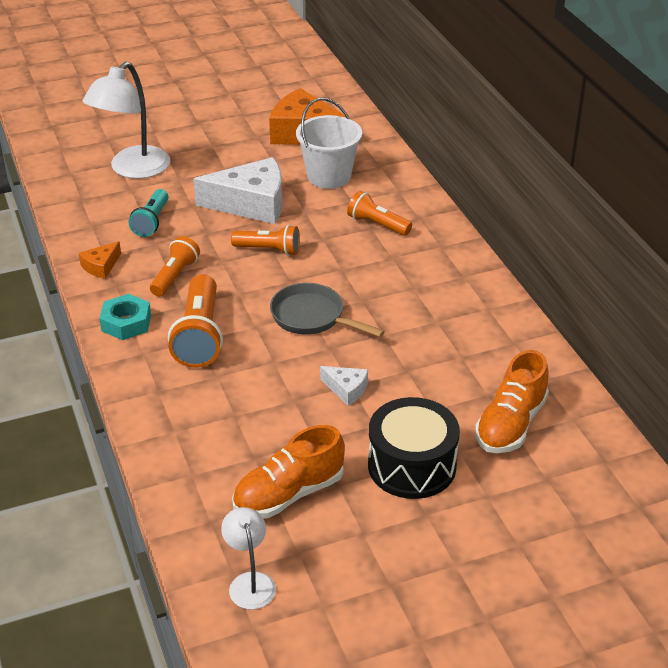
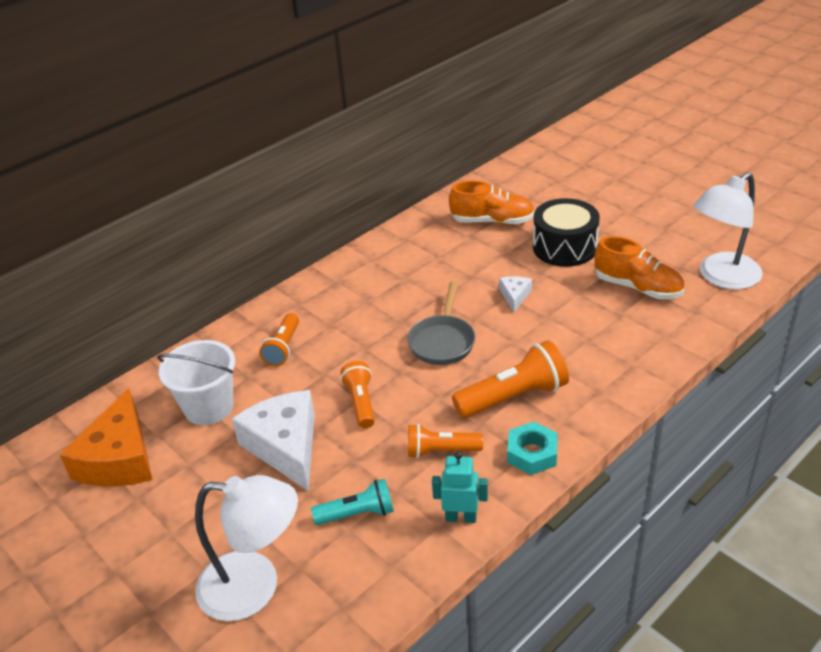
camera: 110 degrees left, 0 degrees up
(101, 266) = (461, 517): orange cheese -> turquoise robot
(250, 582) = (721, 277): white lamp -> white lamp, size x1.87

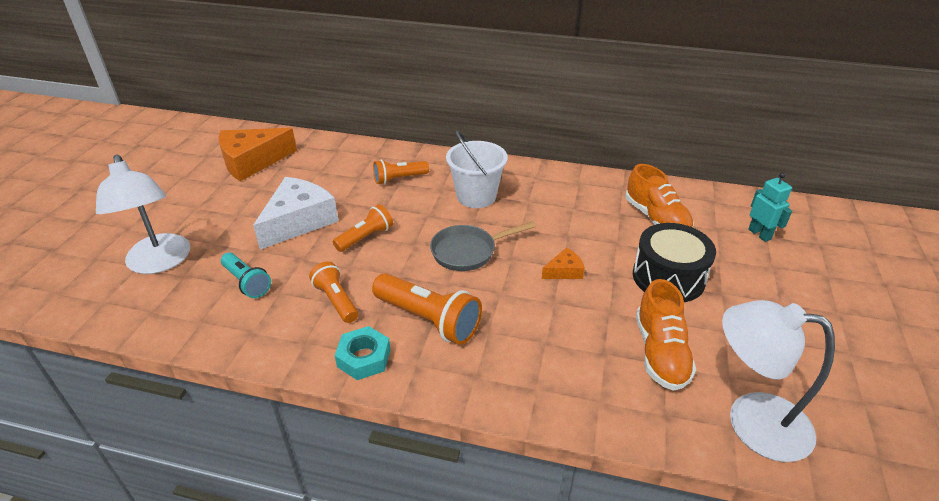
camera: 55 degrees right, 0 degrees up
(209, 407) = (318, 174): white bucket -> white bucket (476, 196)
(461, 517) = (266, 340): turquoise robot -> turquoise robot (759, 234)
(515, 296) = (564, 271): white cheese -> orange cheese

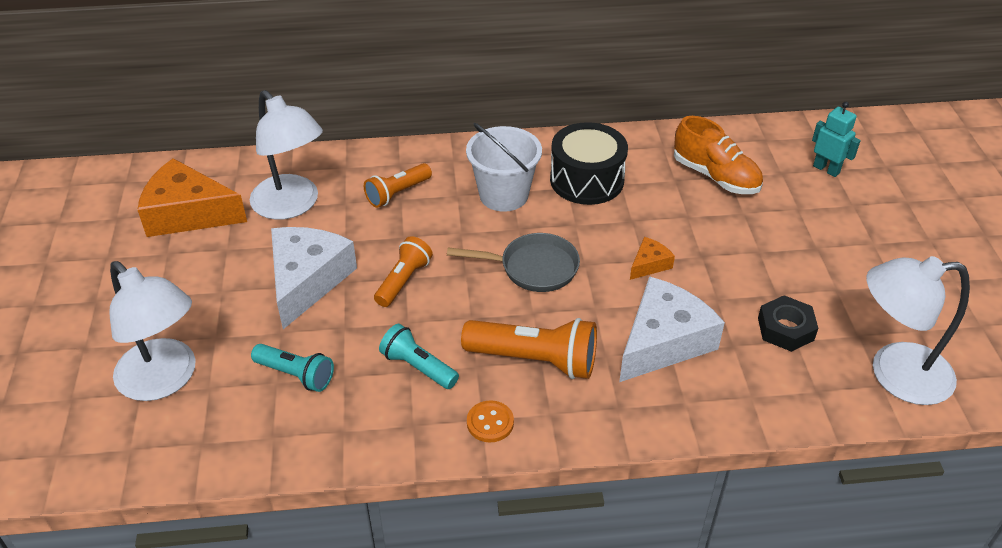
camera: 20 degrees left, 5 degrees up
(252, 162) = (188, 213): orange cheese -> orange cheese turned 60 degrees clockwise
(322, 171) = (292, 206): none -> white lamp
(336, 300) = (418, 367): orange flashlight -> turquoise flashlight
(364, 358) = (490, 423): turquoise nut -> orange button
(468, 251) = (533, 268): grey pan -> grey pan turned 135 degrees counterclockwise
(544, 334) = (663, 341): none -> white cheese
(660, 352) = (785, 329): orange shoe -> black nut
(668, 277) = (758, 243): black drum -> black drum (587, 180)

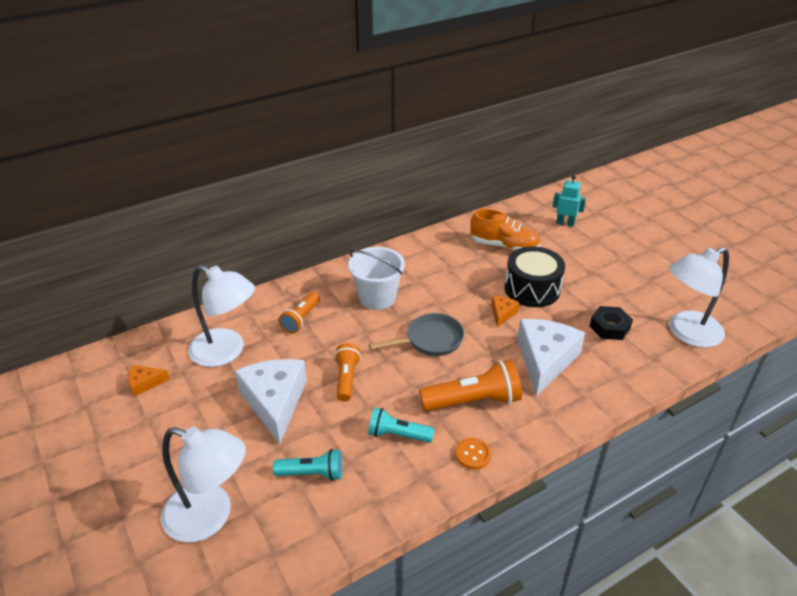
camera: 25 degrees left, 5 degrees down
(188, 213) = (145, 383): orange cheese -> orange cheese, size x0.46
(587, 180) = (425, 271): black drum -> black drum (532, 289)

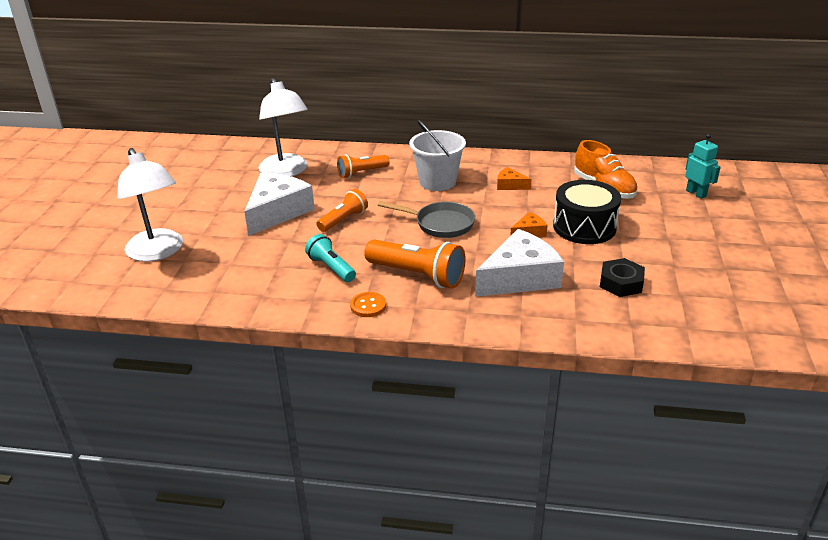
camera: 40 degrees right, 5 degrees down
(145, 383) = (216, 168): orange cheese -> orange cheese (510, 185)
(312, 473) = (245, 261): turquoise flashlight -> none
(687, 333) = (701, 322): white lamp -> none

